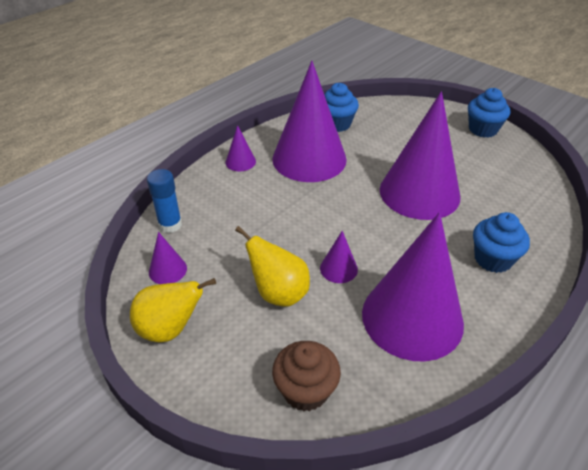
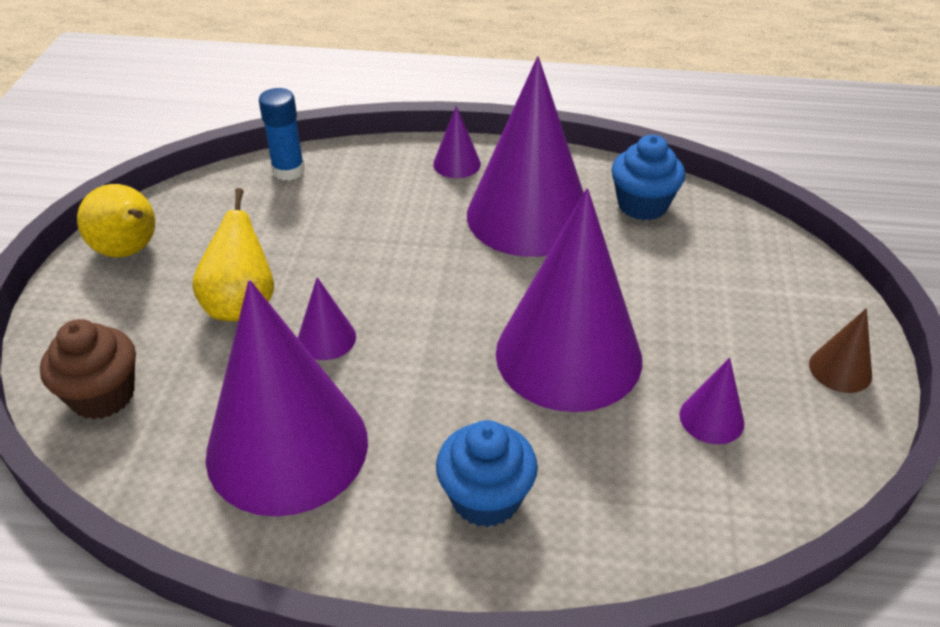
camera: 55 degrees right, 0 degrees up
(167, 270) = (215, 205): purple cone -> purple cone (711, 418)
(483, 129) = (840, 369): blue cupcake -> brown cone

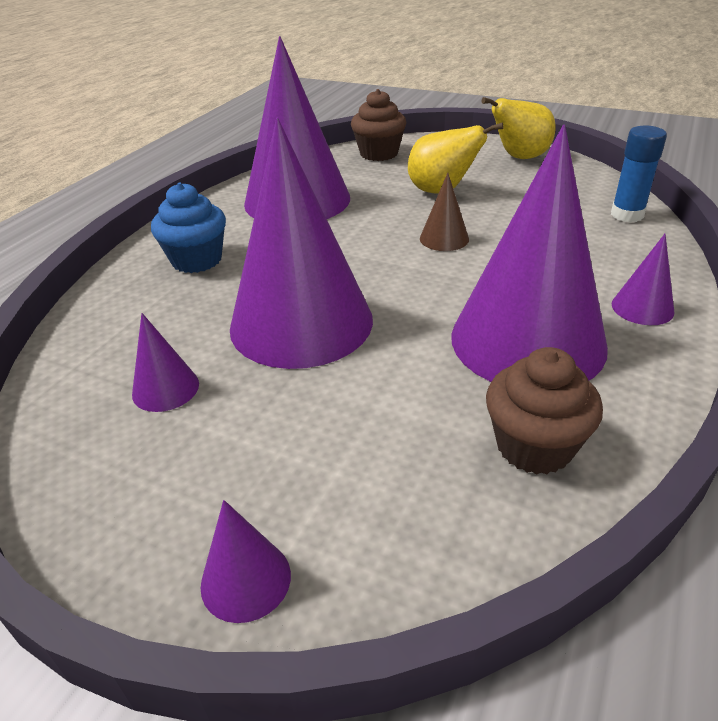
camera: 110 degrees right, 5 degrees down
(326, 338) = (389, 218): purple cone -> purple cone (246, 580)
(642, 205) = (534, 446): blue cupcake -> brown cupcake
(840, 369) = (137, 528): brown cone -> brown cone (444, 238)

